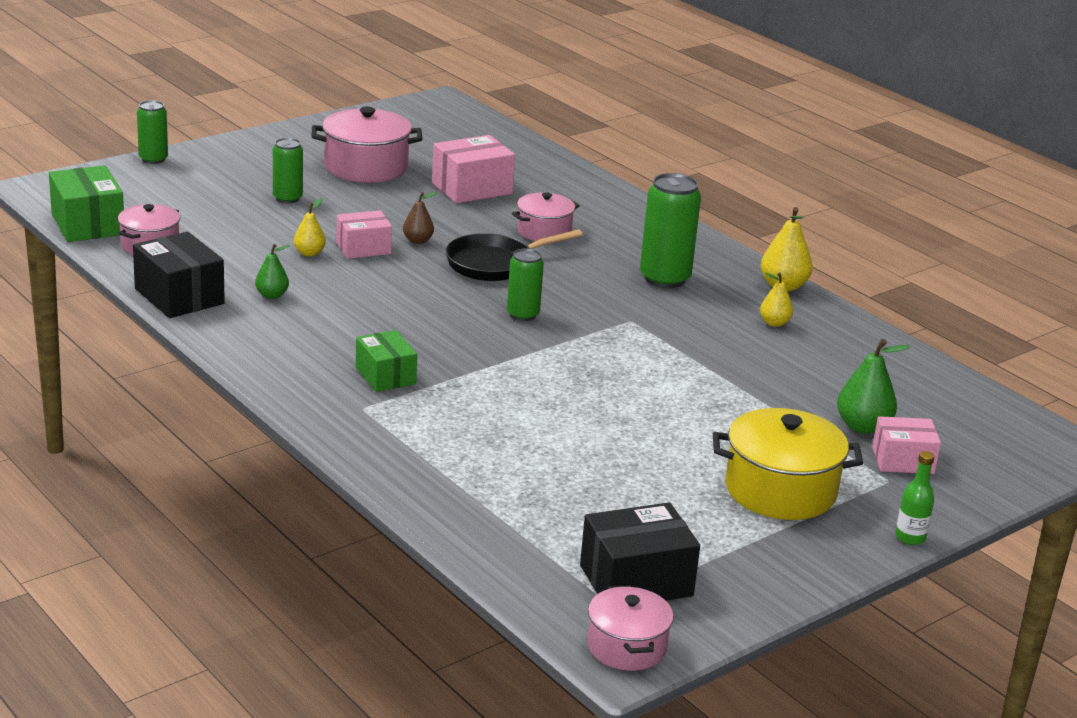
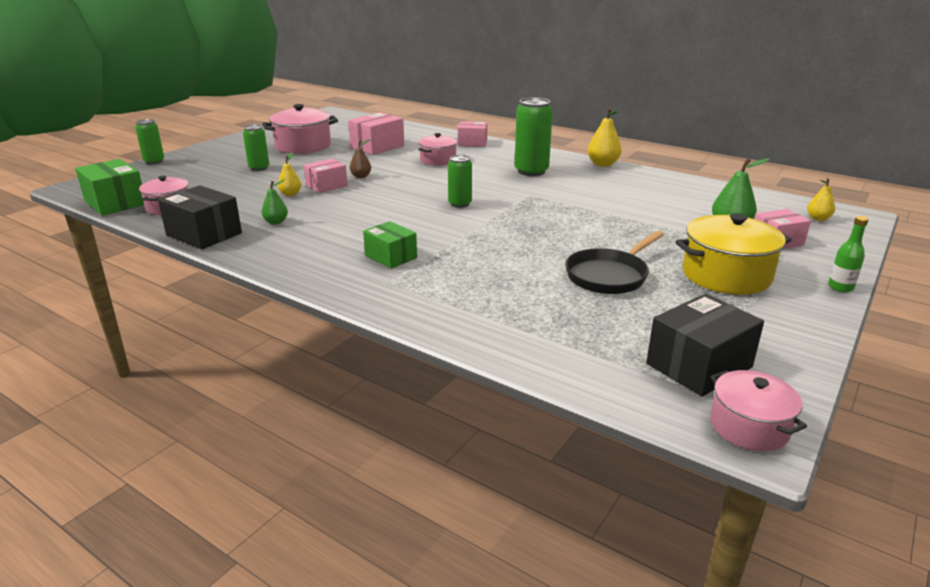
camera: 15 degrees left, 0 degrees up
(495, 264) = (420, 180): black pan -> black pan (609, 276)
(618, 207) = (472, 143): none -> pink box
(774, 323) = (617, 182): yellow pear -> yellow pear (818, 218)

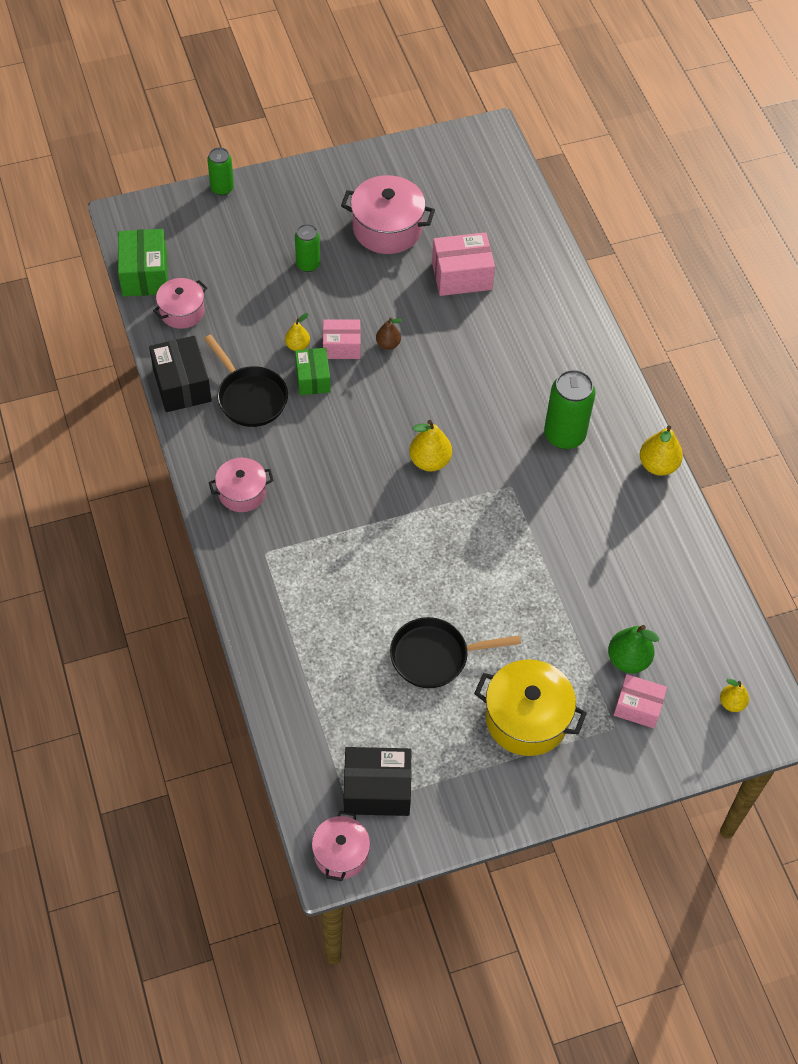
camera: 35 degrees right, 30 degrees up
(276, 222) = (250, 397): green pear -> black pan
(391, 257) = (296, 517): green box -> green box (313, 379)
(438, 160) = (495, 350): pink pot -> pink pot (242, 492)
(460, 204) = (429, 461): green can -> yellow pear
(472, 143) = (573, 325): pink box -> none
(840, 287) = (596, 794): green bottle -> none

